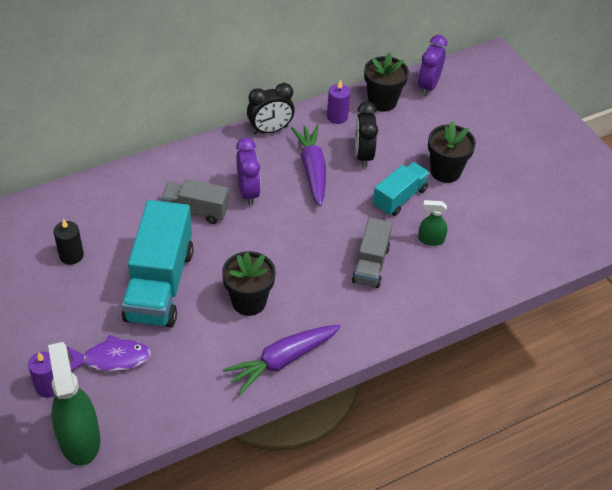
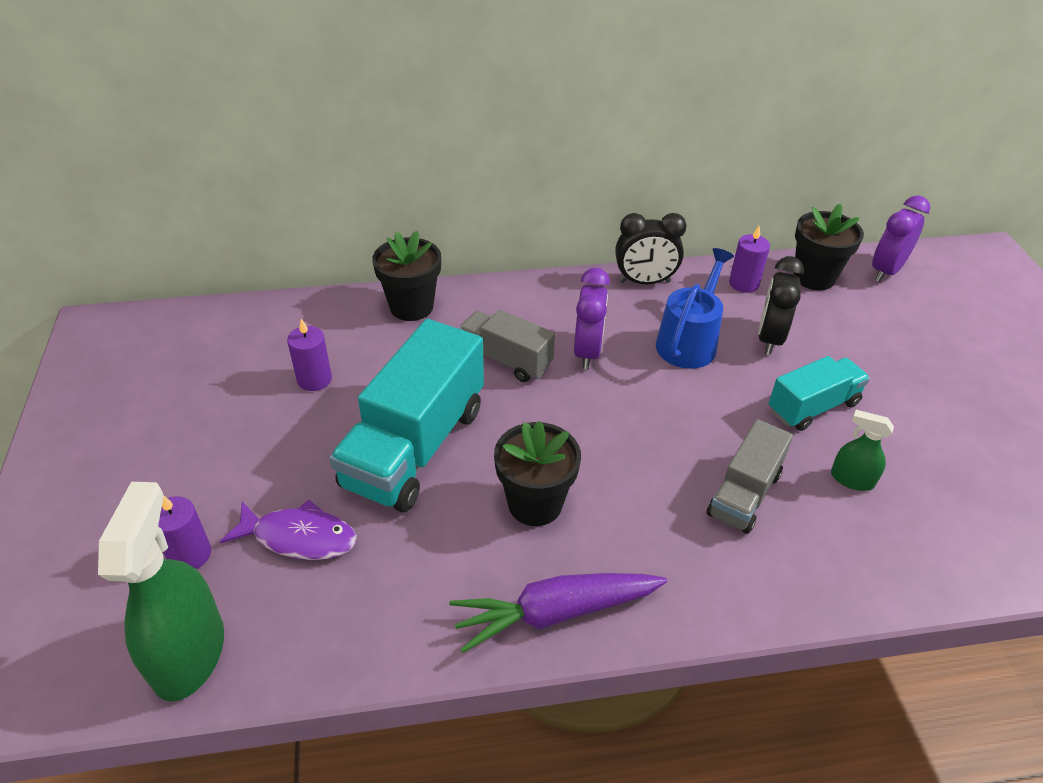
camera: 20 degrees right, 5 degrees down
(71, 255) = (314, 379): black candle -> purple candle
(312, 170) = (689, 342): purple carrot -> blue watering can
(445, 171) = (893, 386): black flower pot -> black flower pot (411, 307)

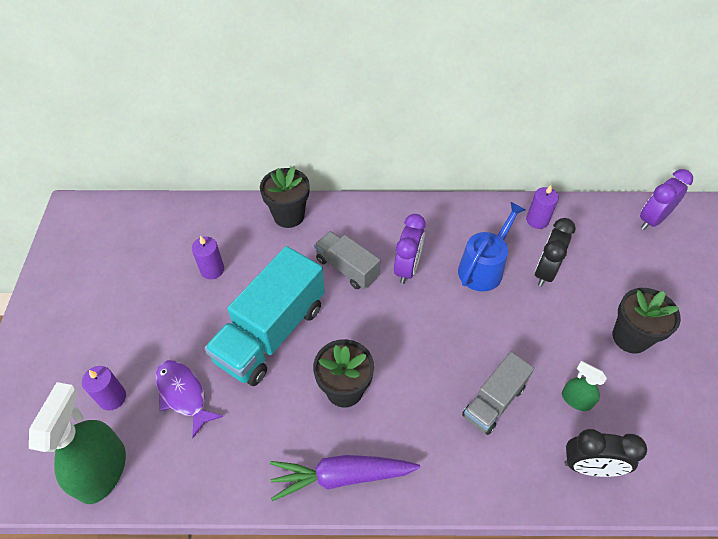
camera: 10 degrees right, 10 degrees up
(299, 537) = (183, 394): purple fish -> purple fish turned 150 degrees counterclockwise
(644, 282) = (462, 211): black clock -> black clock (589, 466)
(813, 407) = (563, 335): turquoise truck -> none
(814, 277) = (593, 220): black flower pot -> black flower pot (630, 337)

